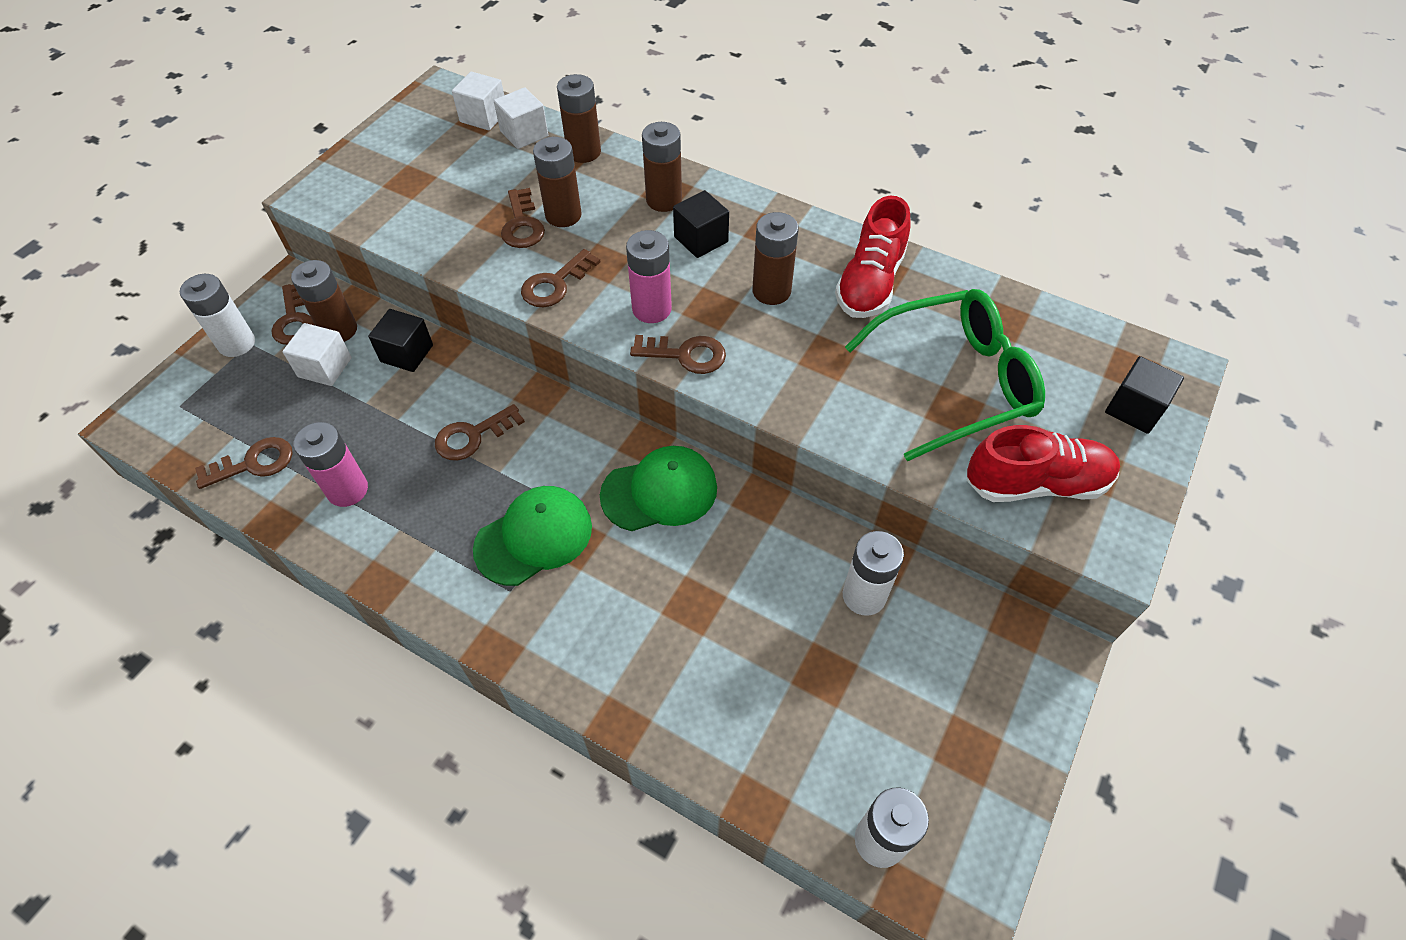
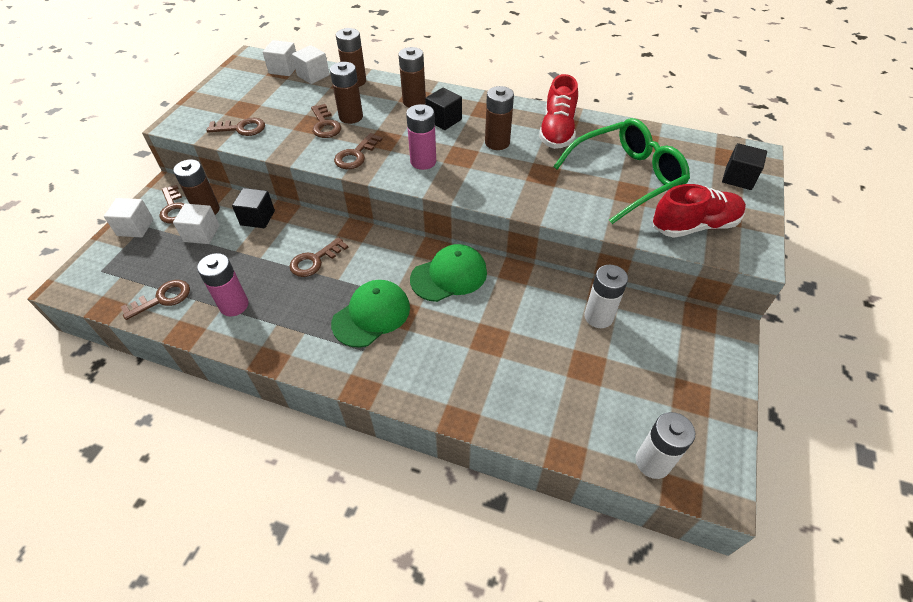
camera: 10 degrees left, 5 degrees down
(237, 343) = (135, 227): white battery -> white cube
(685, 355) = (452, 184): brown key -> brown key (241, 128)

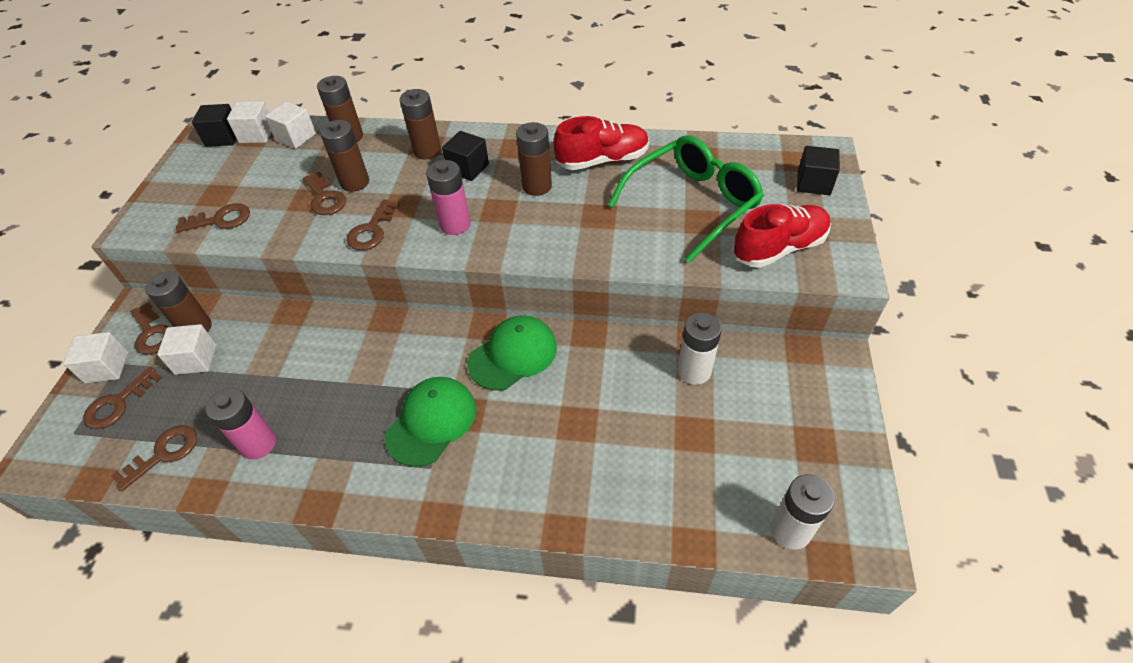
camera: 10 degrees left, 0 degrees up
(257, 218) = (263, 326): black cube -> black cube (223, 137)
(315, 260) = (347, 367): brown key -> brown key (118, 403)
(557, 131) = (602, 160): red shoe -> red shoe turned 105 degrees counterclockwise

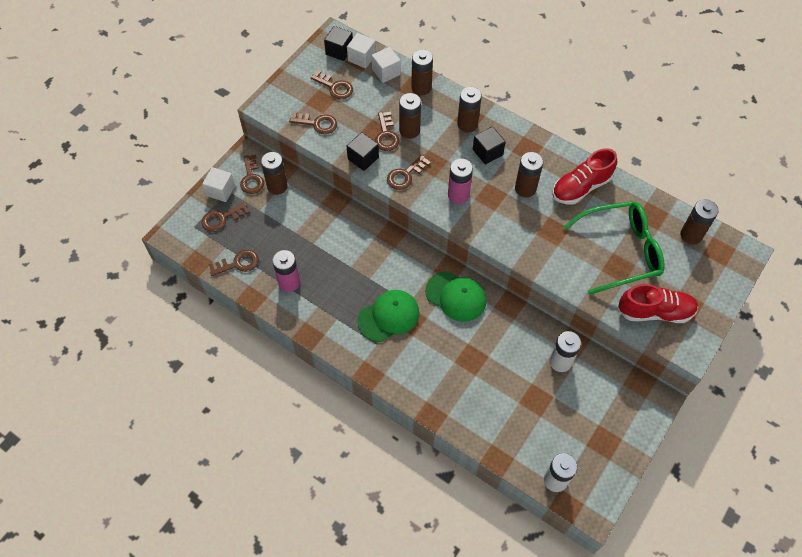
camera: 25 degrees right, 10 degrees up
(196, 359) = (271, 209): white cube -> none
(231, 174) = (335, 87): none -> brown key
(513, 355) = (456, 296): green cap -> green cap turned 45 degrees clockwise
(602, 160) = (581, 187): red shoe -> red shoe turned 135 degrees clockwise
(757, 157) = (691, 235): none -> brown battery
(813, 183) = (715, 274): black cube -> black cube (363, 158)

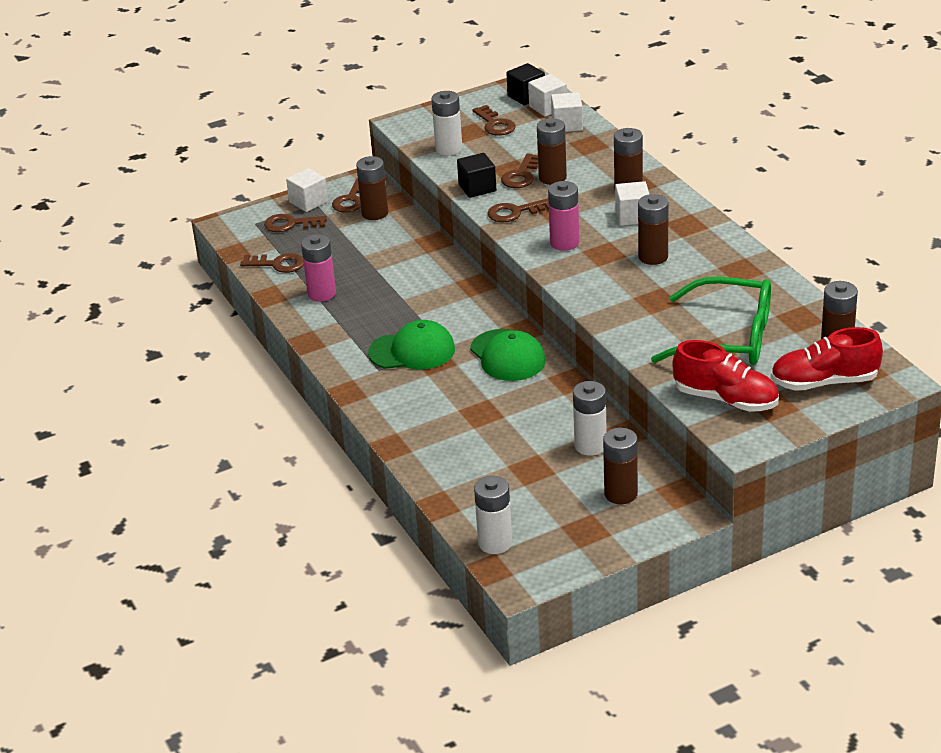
camera: 30 degrees right, 25 degrees down
(317, 123) = (448, 149): brown key -> white battery
(421, 87) = (598, 146): brown battery -> brown battery (621, 494)
(487, 152) = (632, 216): black cube -> white cube
(581, 187) = (726, 272): red shoe -> red shoe (824, 382)

